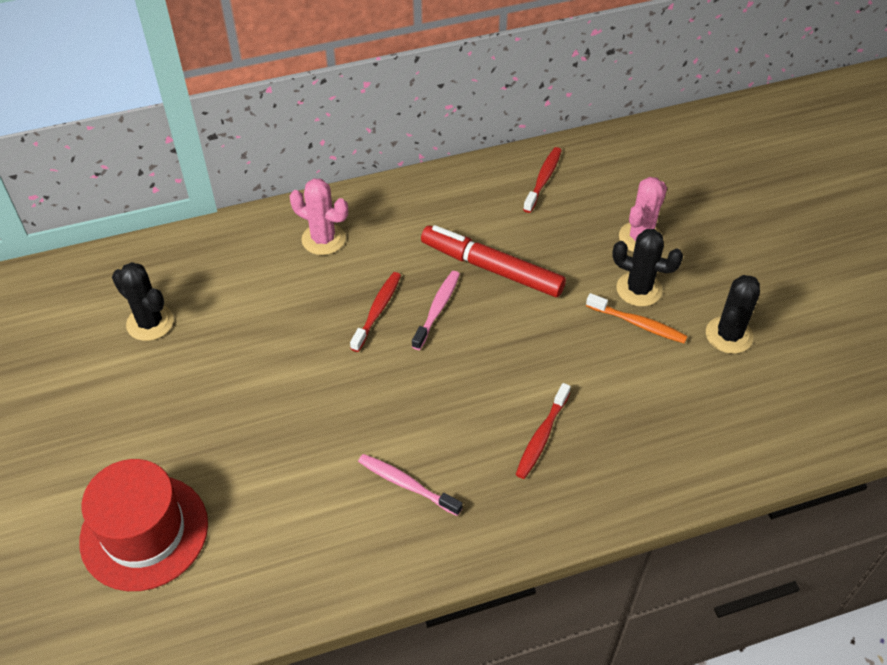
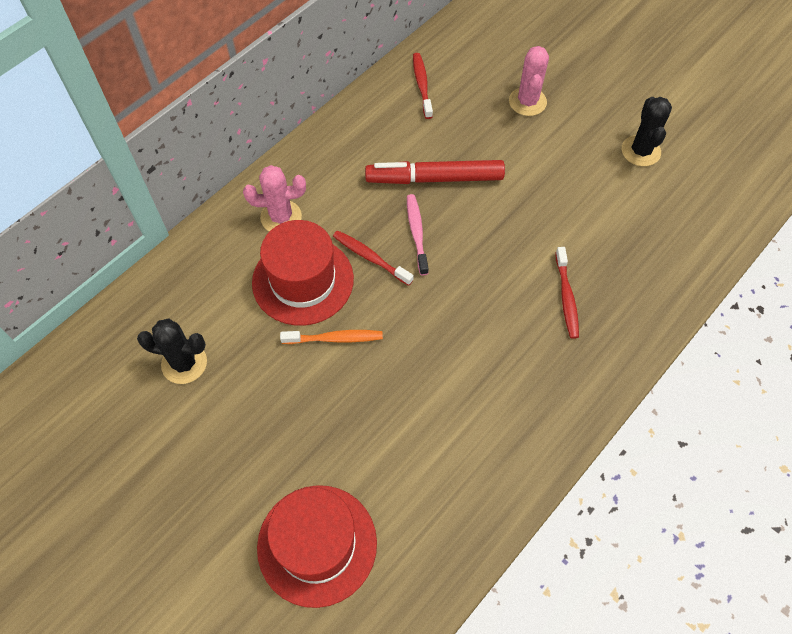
camera: 30 degrees left, 10 degrees up
(301, 302) = (303, 280): none -> red hat
(377, 311) = (370, 257): red toothbrush -> red toothbrush turned 45 degrees counterclockwise
(406, 484) = (495, 389): pink toothbrush -> none
(638, 324) = (573, 172): orange toothbrush -> orange toothbrush (335, 338)
(639, 289) = (554, 144): black cactus -> none

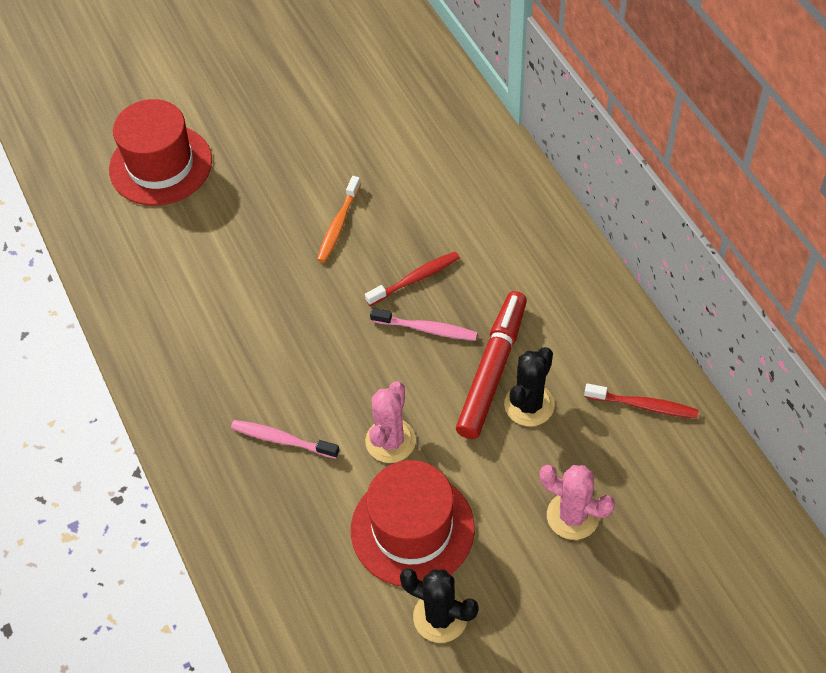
camera: 115 degrees right, 5 degrees down
(184, 363) = (370, 111): black cactus -> black cactus (529, 405)
(281, 217) = (500, 216): pink cactus -> pink cactus (390, 441)
(303, 280) = (415, 216): red hat -> red hat (412, 529)
(566, 297) = (282, 439): red toothbrush -> pink toothbrush

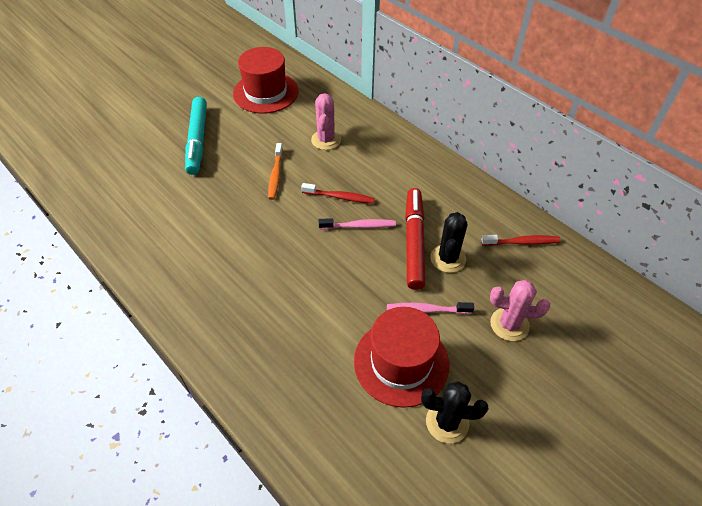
camera: 20 degrees left, 5 degrees down
(160, 165) = (138, 162): red hat -> red hat (265, 92)
(248, 146) = (198, 140): none -> turquoise marker
(282, 439) = (281, 322): pink toothbrush -> pink toothbrush (426, 310)
(390, 441) = (362, 304): pink cactus -> pink cactus (326, 140)
(415, 279) = (340, 197): red toothbrush -> red toothbrush turned 60 degrees clockwise

